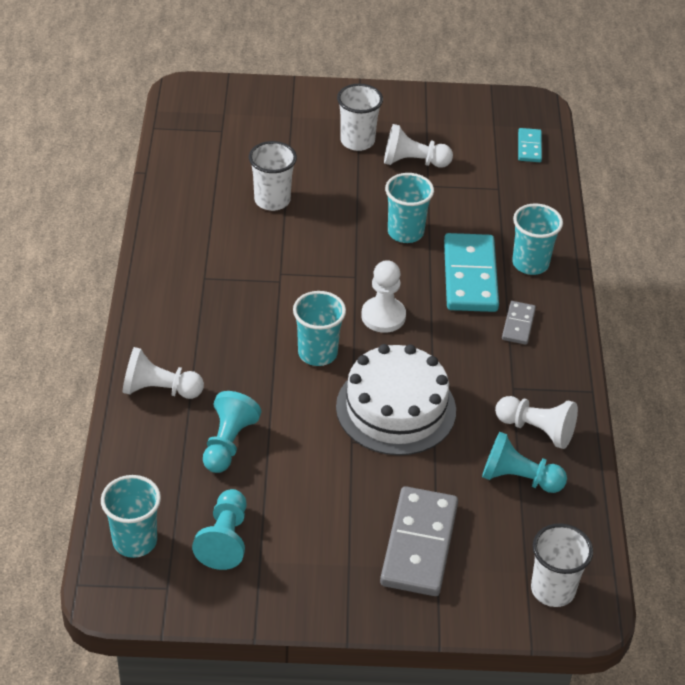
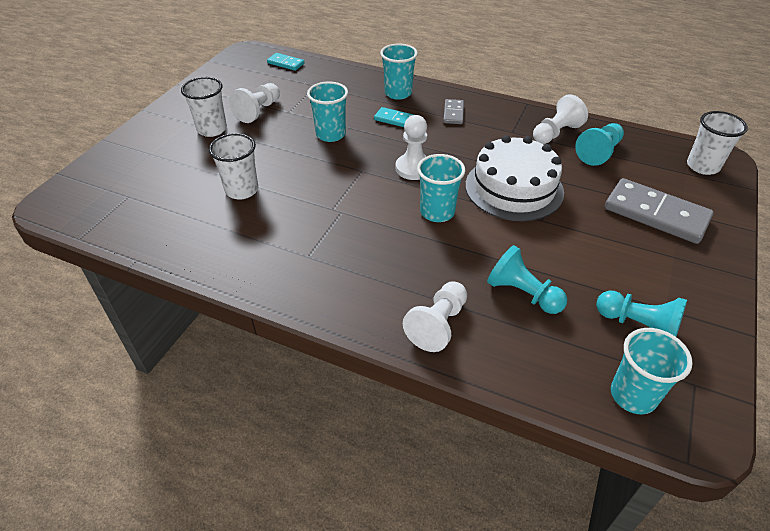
camera: 65 degrees left, 0 degrees up
(470, 276) = (395, 119): turquoise domino -> turquoise domino, size x0.50
(518, 324) = (453, 113): grey domino -> grey domino turned 60 degrees clockwise

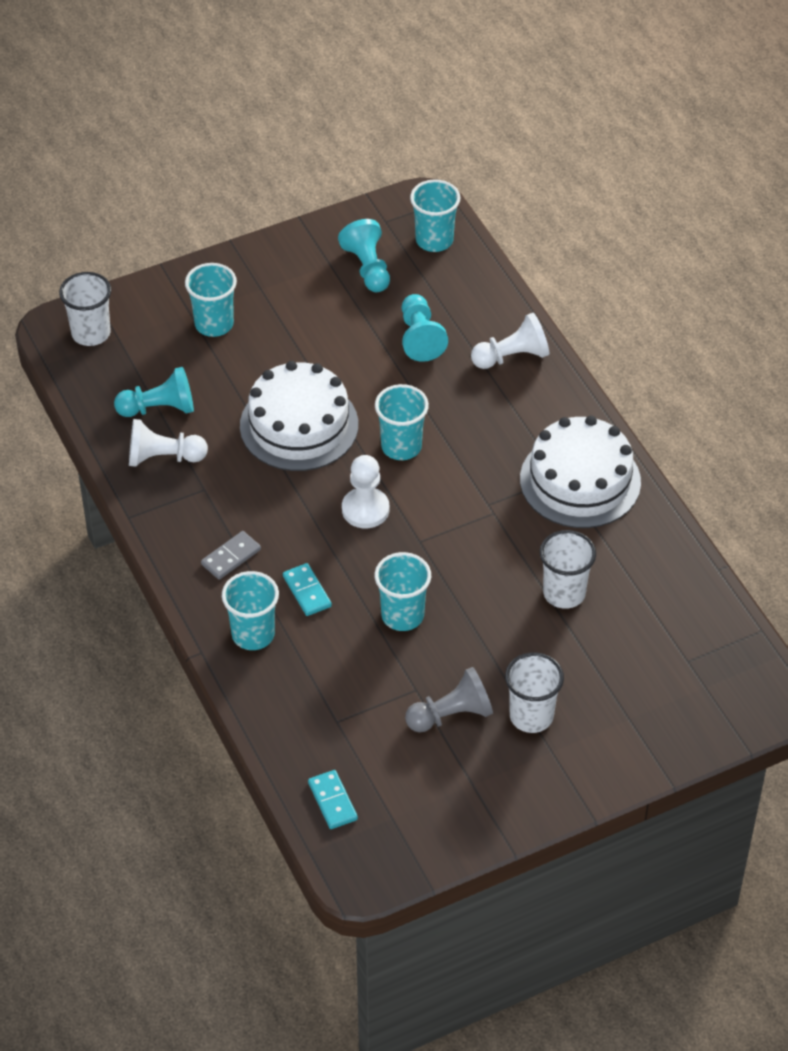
camera: 140 degrees left, 5 degrees up
(258, 111) = (451, 715): white pawn -> grey pawn
(290, 261) = (580, 480): none -> white cake
(656, 214) = (214, 324): grey domino -> turquoise cup

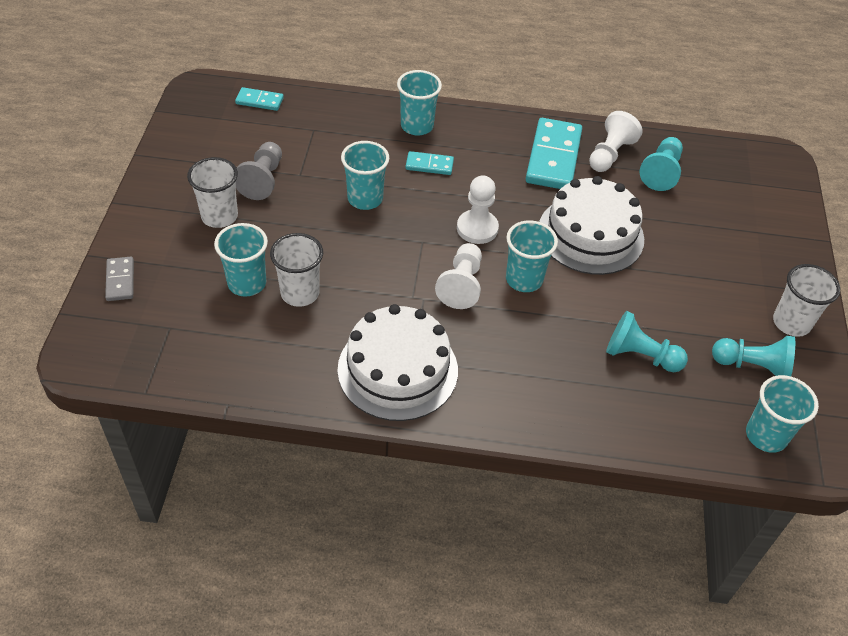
camera: 120 degrees right, 0 degrees up
(91, 333) = (765, 172): white cup -> white cup (791, 323)
(207, 499) = (553, 157): none -> turquoise domino
(214, 324) = (736, 239): turquoise cup -> turquoise cup (247, 283)
(231, 557) = (491, 145): grey domino -> grey domino (120, 280)
(512, 357) = (574, 407): white pawn -> white pawn (461, 285)

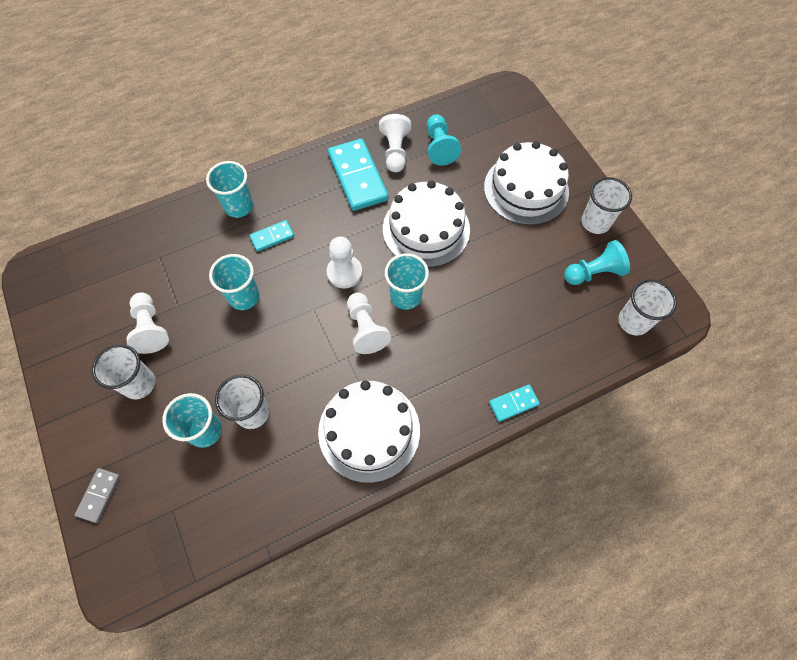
camera: 30 degrees left, 15 degrees up
(120, 280) = (99, 495): grey domino -> grey domino turned 60 degrees clockwise
(259, 101) = (95, 255): turquoise domino -> turquoise domino (513, 403)
(262, 180) = (150, 328): grey pawn -> white pawn
(640, 356) = (521, 310): turquoise pawn -> none
(731, 254) = (526, 189): none -> white cake
(766, 435) = (633, 321): turquoise cup -> white cup

